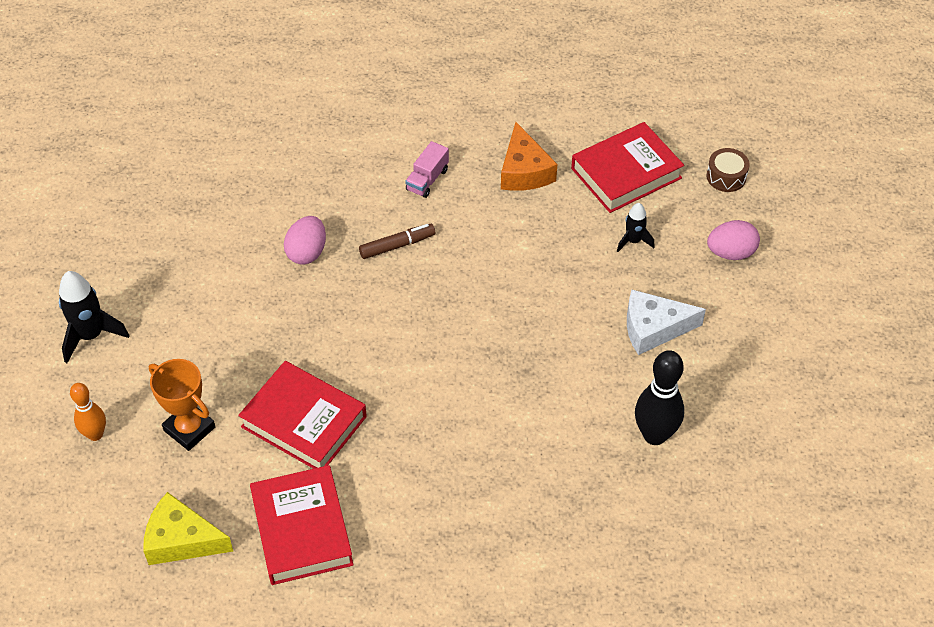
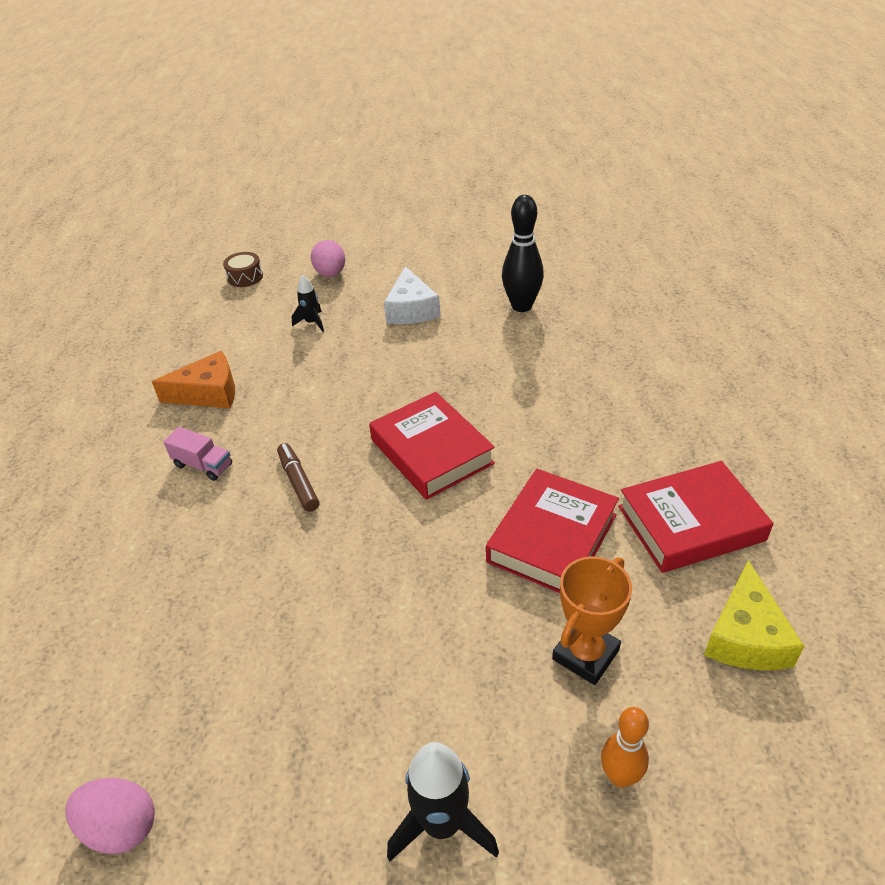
camera: 90 degrees left, 10 degrees down
(307, 252) = (300, 565): pink egg -> pink egg (121, 827)
(626, 173) = (228, 329): red book -> red book (431, 451)

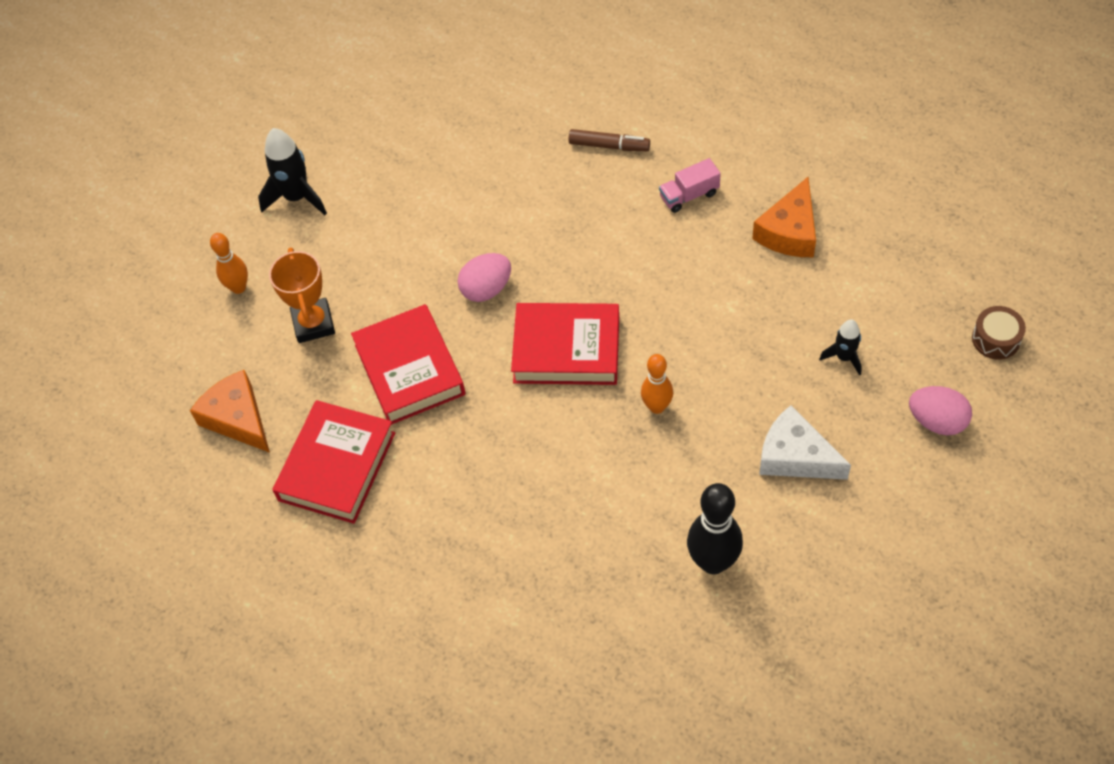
camera: 130 degrees right, 15 degrees up
(121, 827) = (426, 72): pink egg -> pink egg (486, 289)
(298, 482) = (613, 246): brown marker -> brown marker (609, 146)
(435, 380) = (657, 407): none -> orange bowling pin
(745, 636) = (238, 418): yellow cheese -> orange cheese

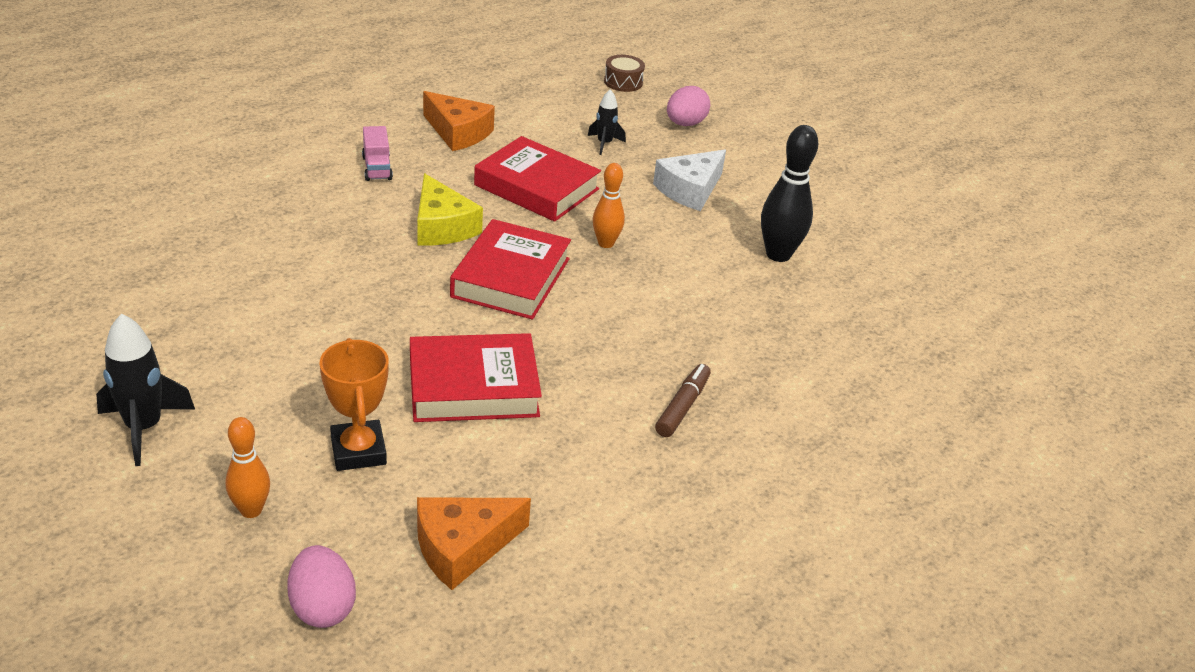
camera: 85 degrees left, 20 degrees down
(313, 324) = (358, 451): orange trophy -> orange trophy turned 75 degrees clockwise
(337, 466) = (575, 470): red book -> red book (536, 187)
(486, 289) = (401, 310): pink egg -> pink egg (322, 607)
(609, 146) = (276, 194): brown marker -> brown marker (683, 407)
(620, 275) = (442, 226): none -> yellow cheese

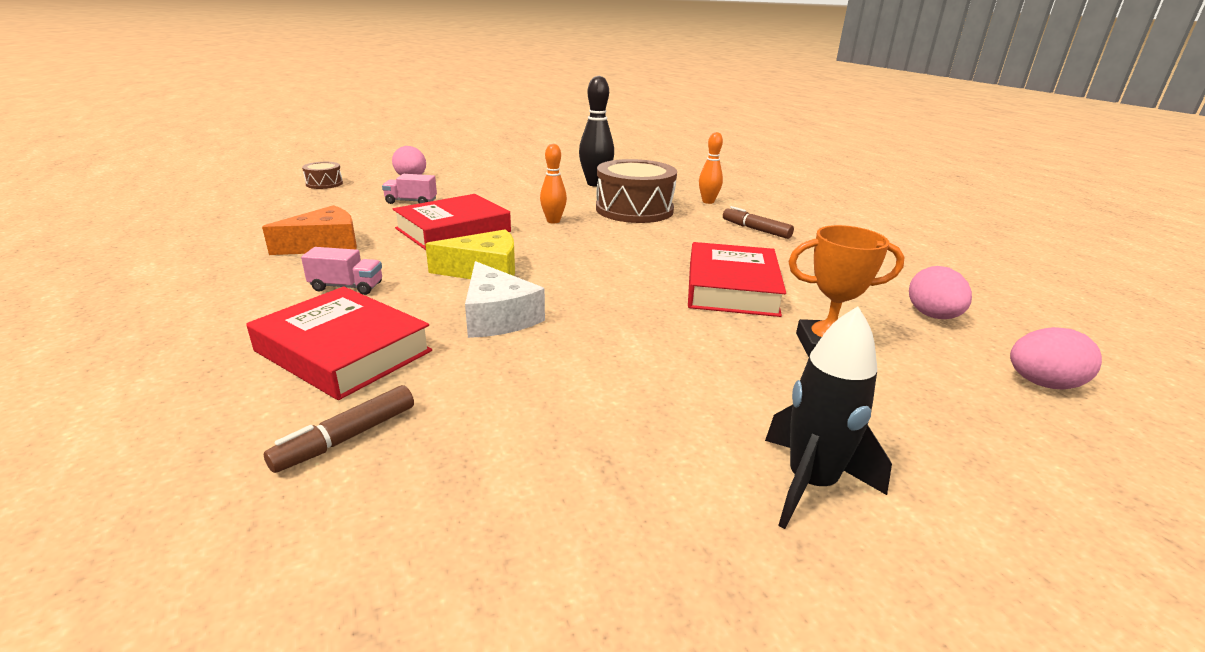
camera: 70 degrees left, 10 degrees down
(169, 228) = (346, 438): none -> brown marker
(251, 510) = (932, 412): orange bowling pin -> orange bowling pin (708, 202)
(462, 547) = (932, 316): orange cheese -> pink egg
(511, 277) = (582, 256): red book -> red book (343, 351)
(604, 144) = (411, 202): black rocket -> pink truck
(690, 190) = (501, 190): white cheese -> white cheese (497, 317)
(691, 298) = (634, 209): none -> brown drum

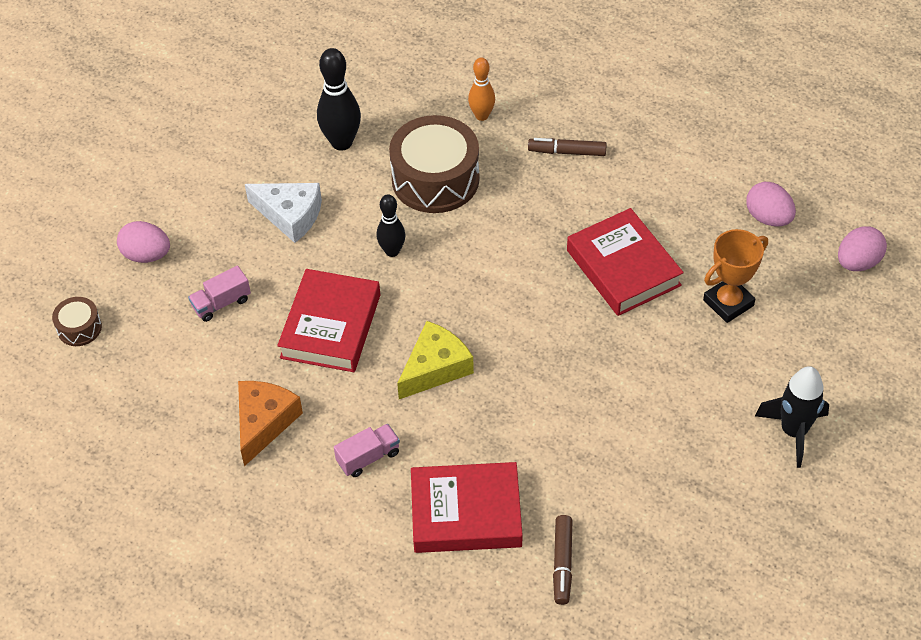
camera: 35 degrees left, 25 degrees up
(497, 317) = (512, 414): white cheese -> white cheese (290, 215)
(553, 221) = (392, 251): orange bowling pin -> black bowling pin

